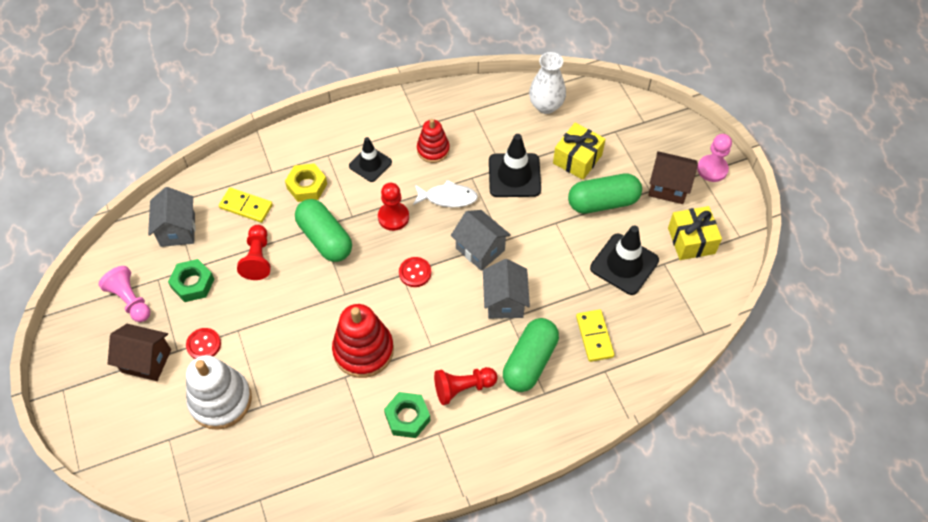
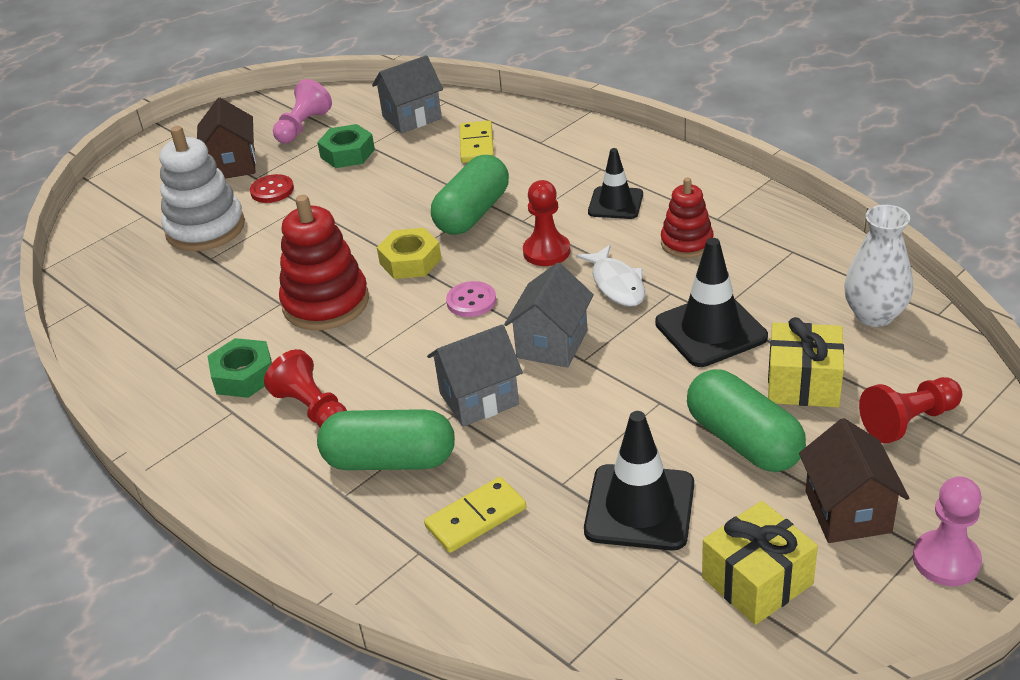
camera: 70 degrees right, 20 degrees down
(258, 258) = (410, 180): red pawn -> red pawn (908, 421)
(307, 186) = (540, 172): yellow nut -> yellow nut (410, 261)
(415, 273) = (471, 301): red button -> pink button

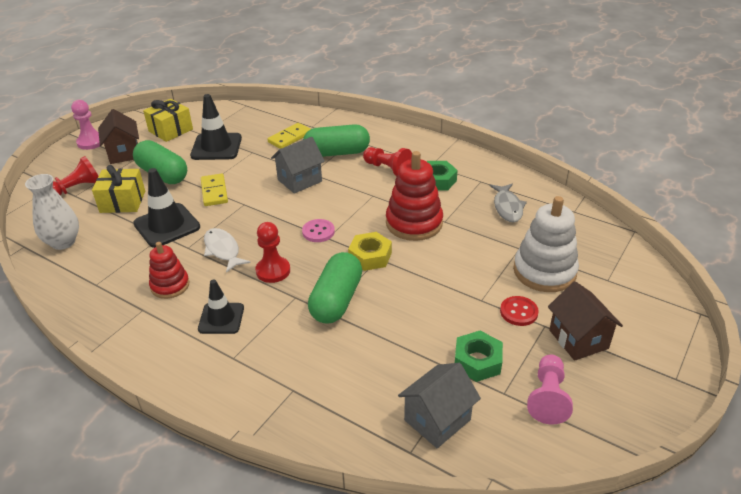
camera: 165 degrees right, 0 degrees up
(174, 317) = (507, 207): none -> grey fish
(476, 145) = (355, 381): yellow domino -> yellow domino (214, 192)
(552, 344) = (263, 210): grey house -> none

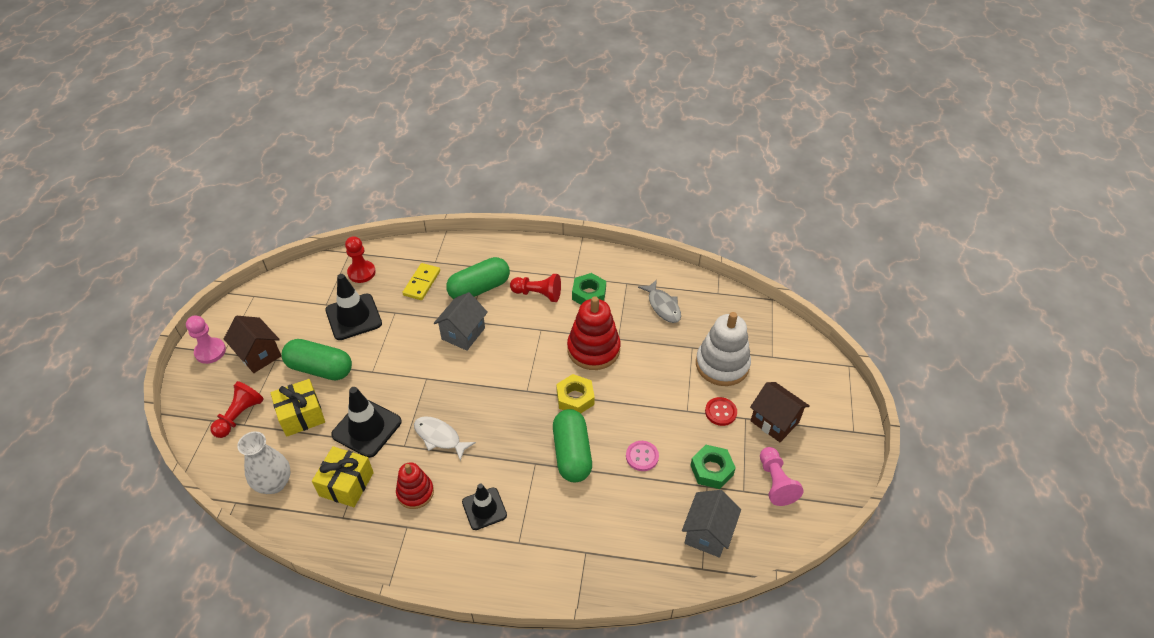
camera: 25 degrees left, 10 degrees up
(170, 130) = (289, 309): yellow gift -> yellow gift (346, 484)
(214, 192) = (388, 373): yellow domino -> none
(273, 271) = (499, 443): red pawn -> red pawn (361, 272)
(318, 232) = (515, 387): pink button -> pink button (642, 456)

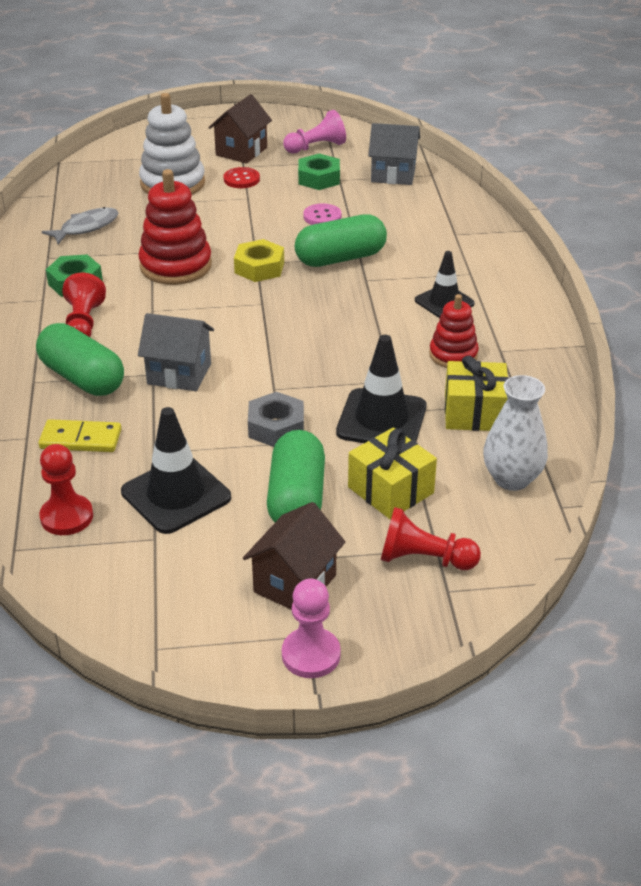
camera: 105 degrees left, 10 degrees down
(387, 372) = (276, 427): none -> grey nut
(440, 437) = (365, 354): white fish -> none

